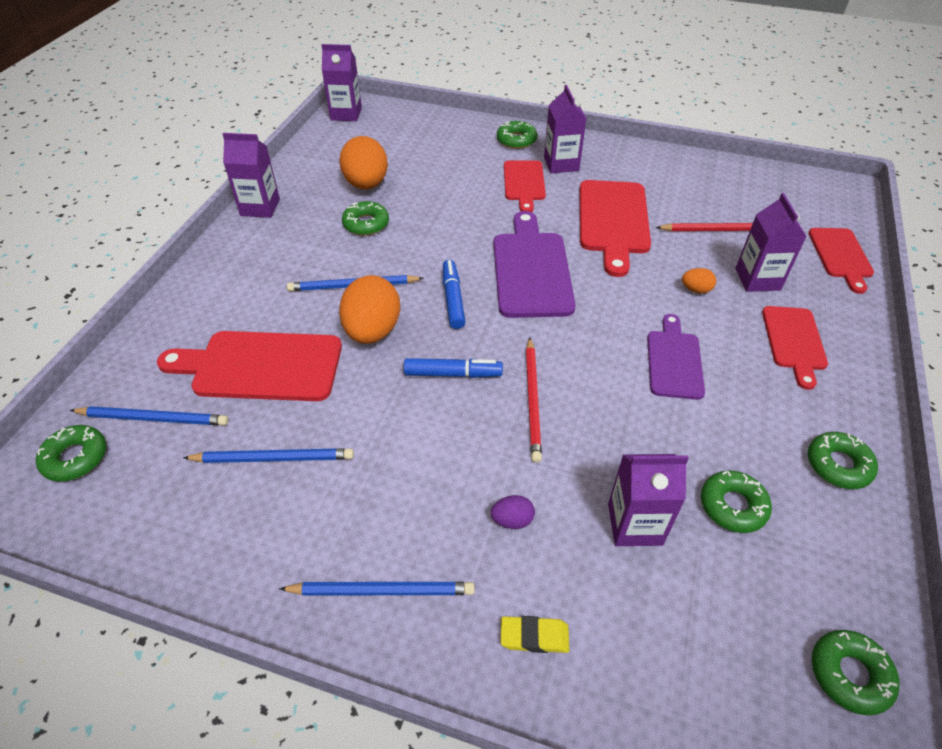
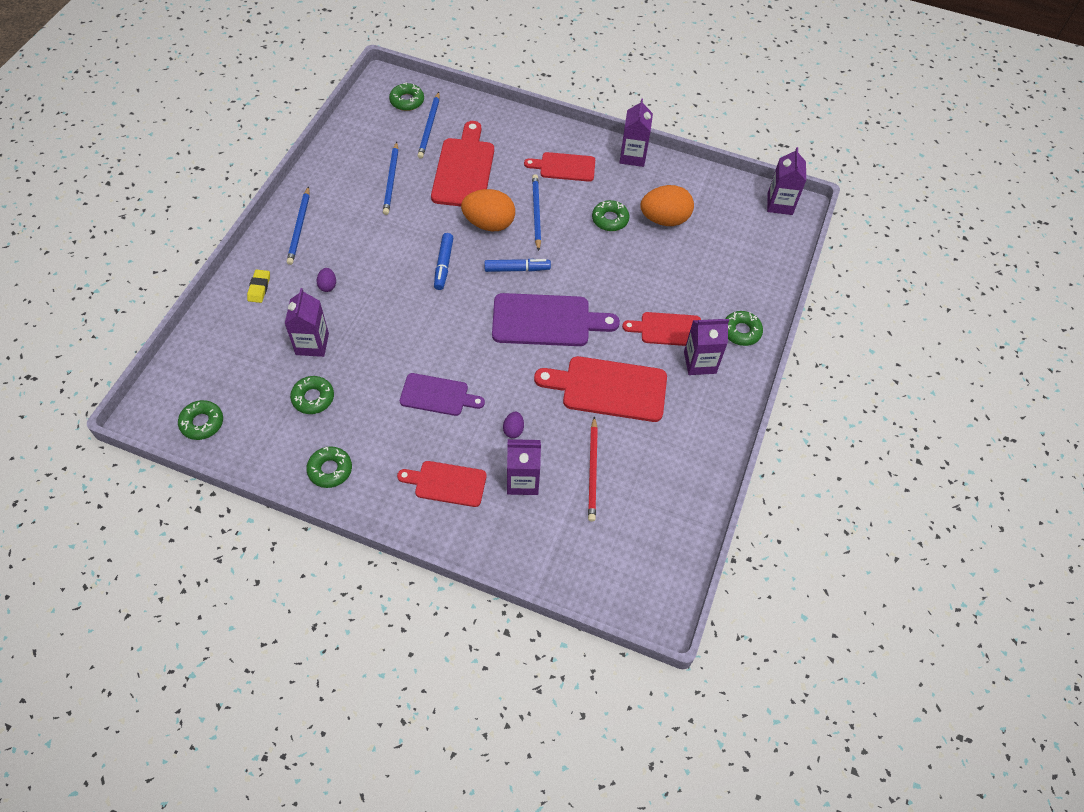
camera: 90 degrees right, 10 degrees up
(533, 400) = (414, 306): red pencil -> none
(696, 290) = (513, 430): orange egg -> purple egg
(841, 256) = (549, 563): red cutting board -> red cutting board (564, 167)

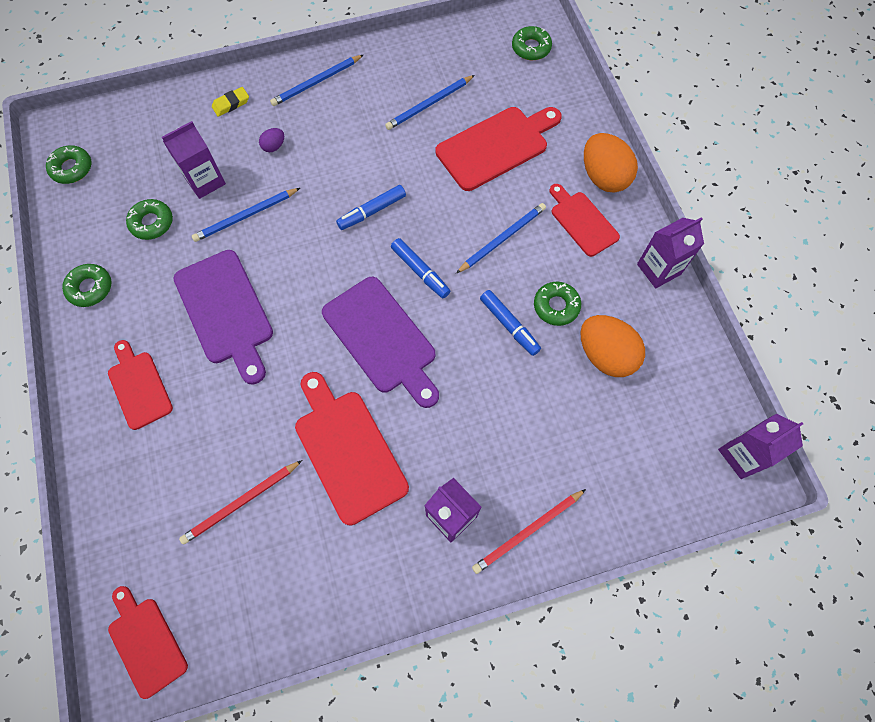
camera: 55 degrees right, 10 degrees up
(429, 127) = (518, 85): blue pencil -> blue pencil (245, 216)
(438, 395) = (226, 311): purple cutting board -> purple cutting board, size x1.60
(489, 223) = (452, 211): orange egg -> orange egg (603, 177)
(513, 430) = (235, 400): purple egg -> none
(522, 481) = (186, 448): purple carton -> none
(600, 250) = (509, 325): none -> blue marker
(667, 329) = (466, 455): red cutting board -> red cutting board (145, 642)
(741, 331) = (527, 531): green donut -> red pencil

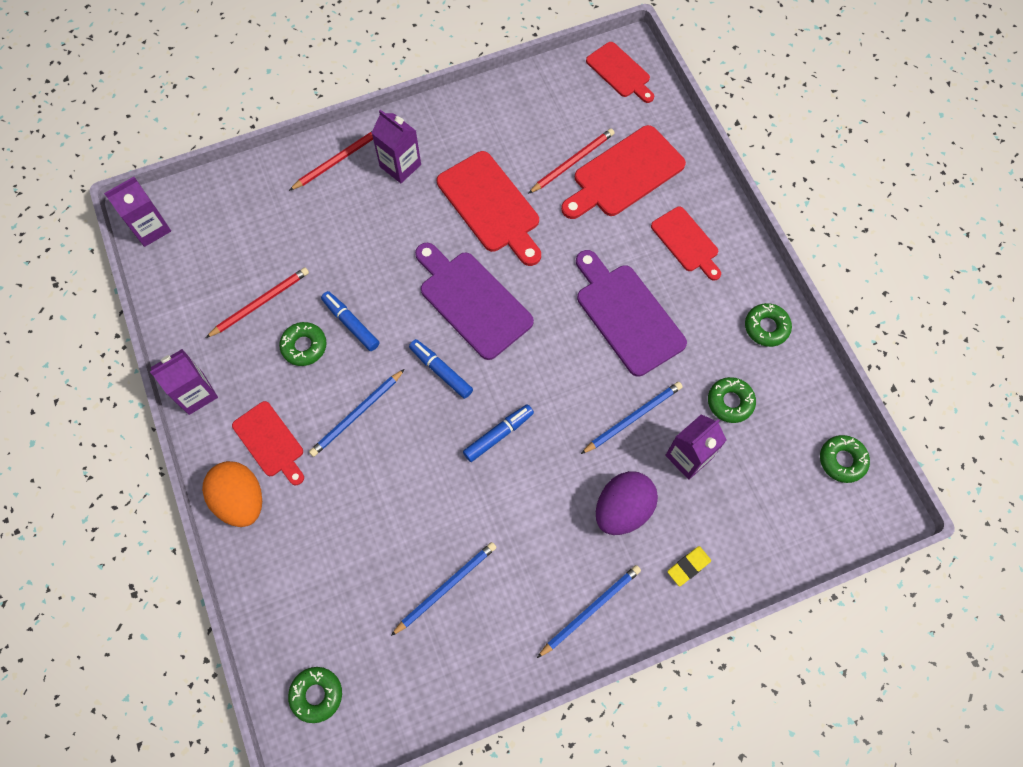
camera: 175 degrees right, 0 degrees up
(274, 146) = (622, 509): purple egg -> purple egg, size x2.21
(496, 146) = (363, 532): red cutting board -> red cutting board (624, 174)
(605, 355) = (260, 303): orange egg -> red pencil

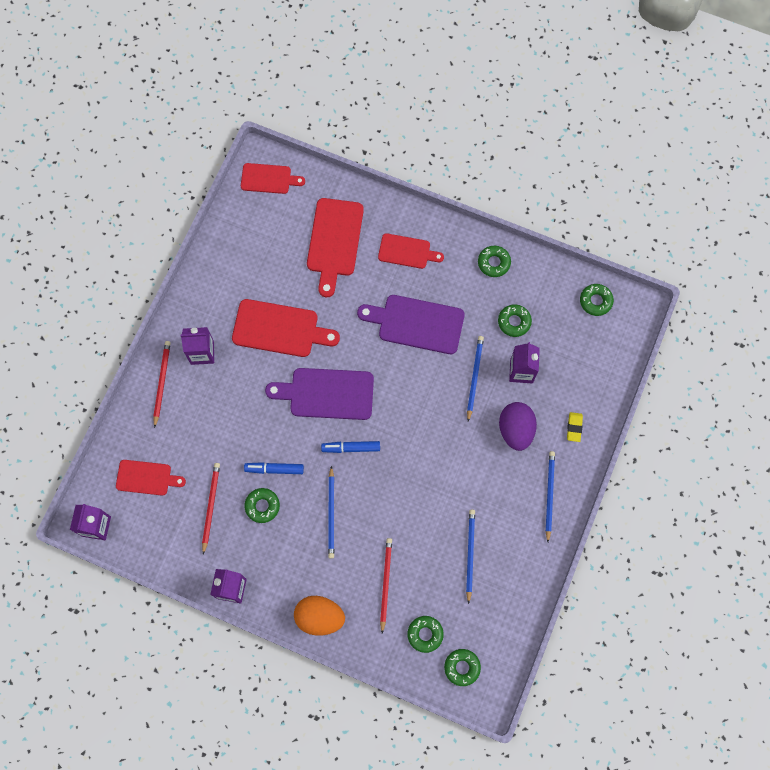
camera: 45 degrees left, 5 degrees up
(270, 442) = (301, 573): red cutting board -> red cutting board (146, 478)
(317, 621) = (425, 634): none -> green donut
(498, 435) = (416, 452): blue marker -> none
(572, 162) = (298, 260): red pencil -> red pencil (385, 583)

